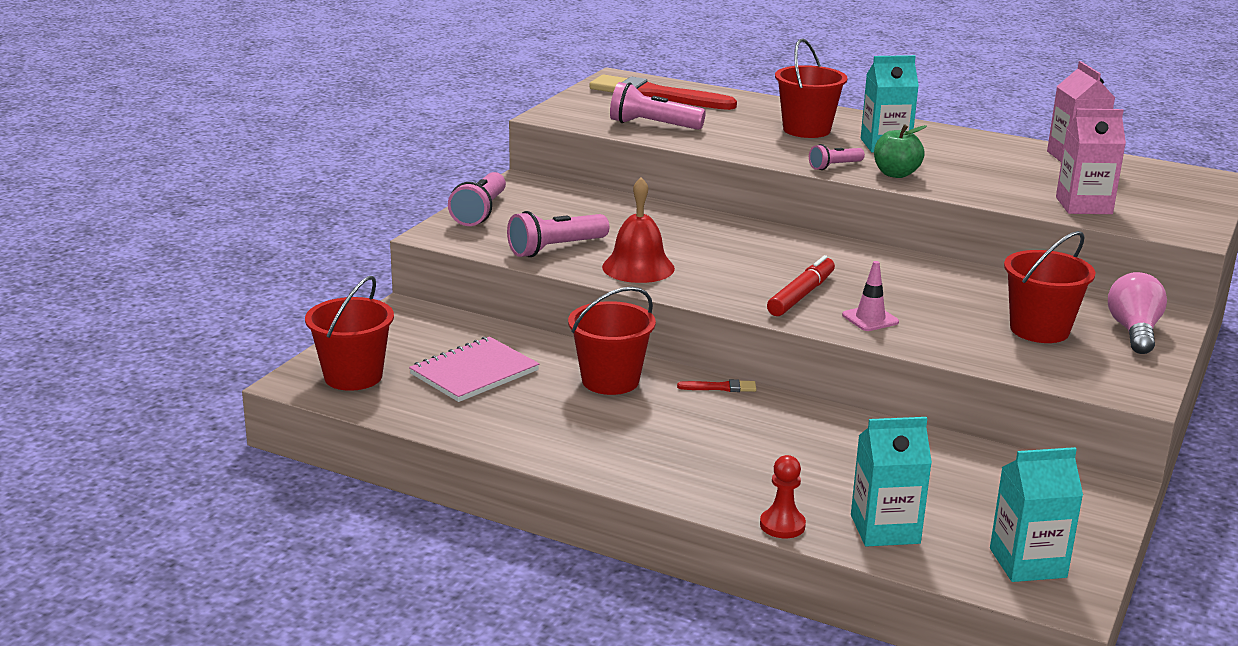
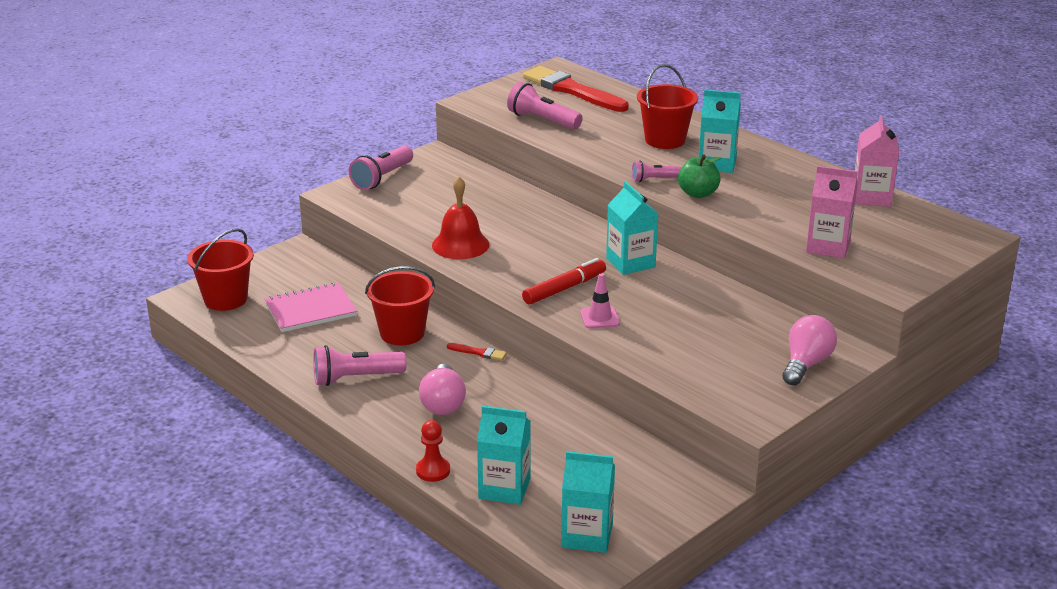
camera: 20 degrees right, 5 degrees up
(555, 249) = (412, 219): pink flashlight -> pink flashlight (355, 378)
(727, 448) = (443, 403): none -> pink light bulb
(848, 260) = (630, 263): none -> turquoise carton
(1039, 330) = (727, 350): red bucket -> none

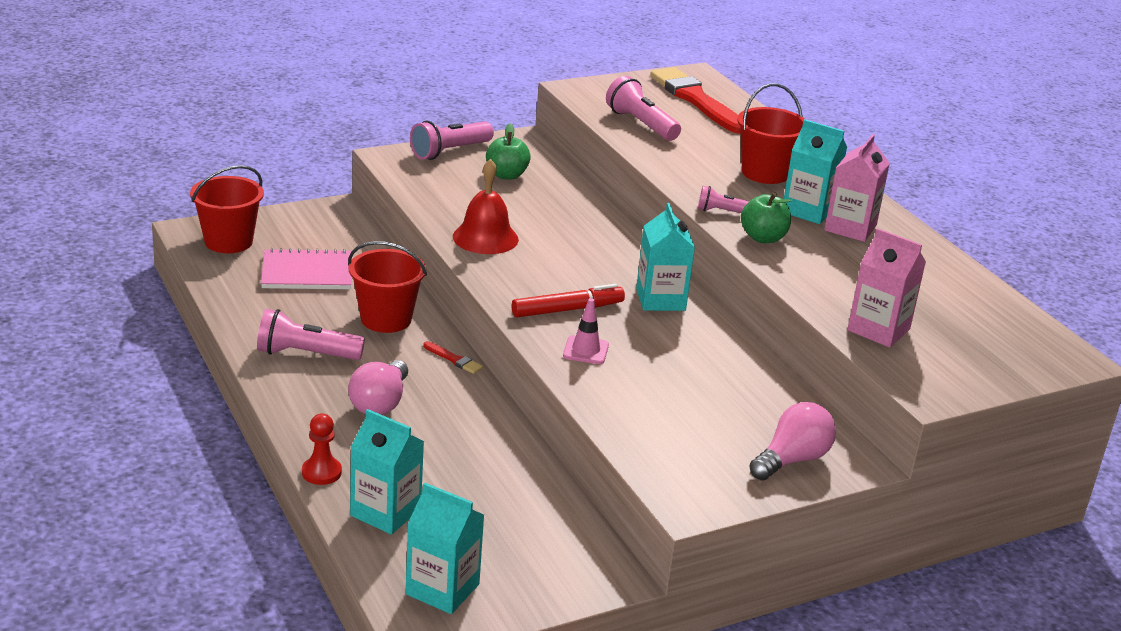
camera: 15 degrees right, 0 degrees up
(442, 188) = (506, 175): none -> green apple
(871, 197) = (969, 287): pink carton -> pink carton (850, 228)

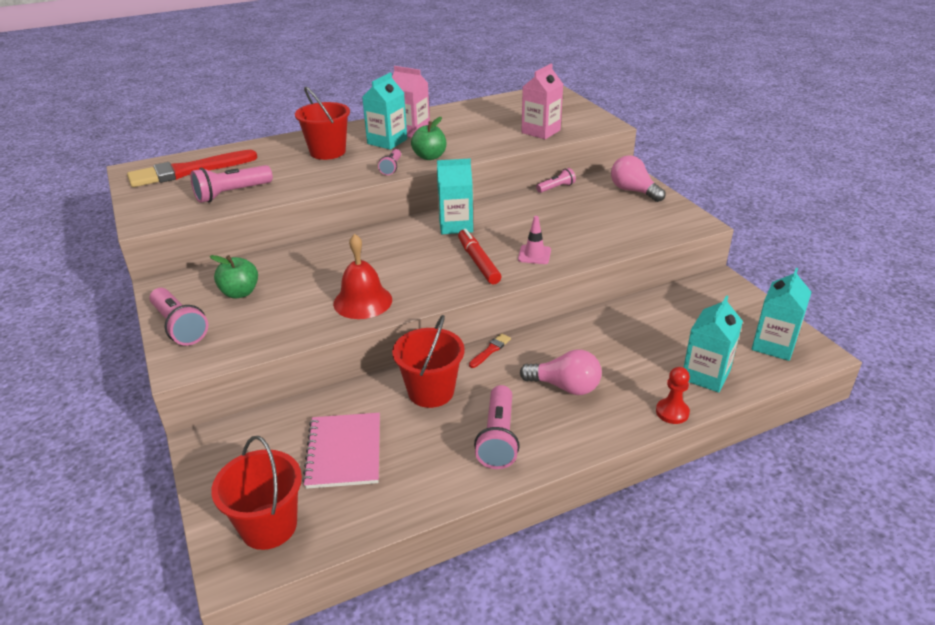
camera: 85 degrees left, 5 degrees up
(789, 388) = (556, 188): none -> pink flashlight

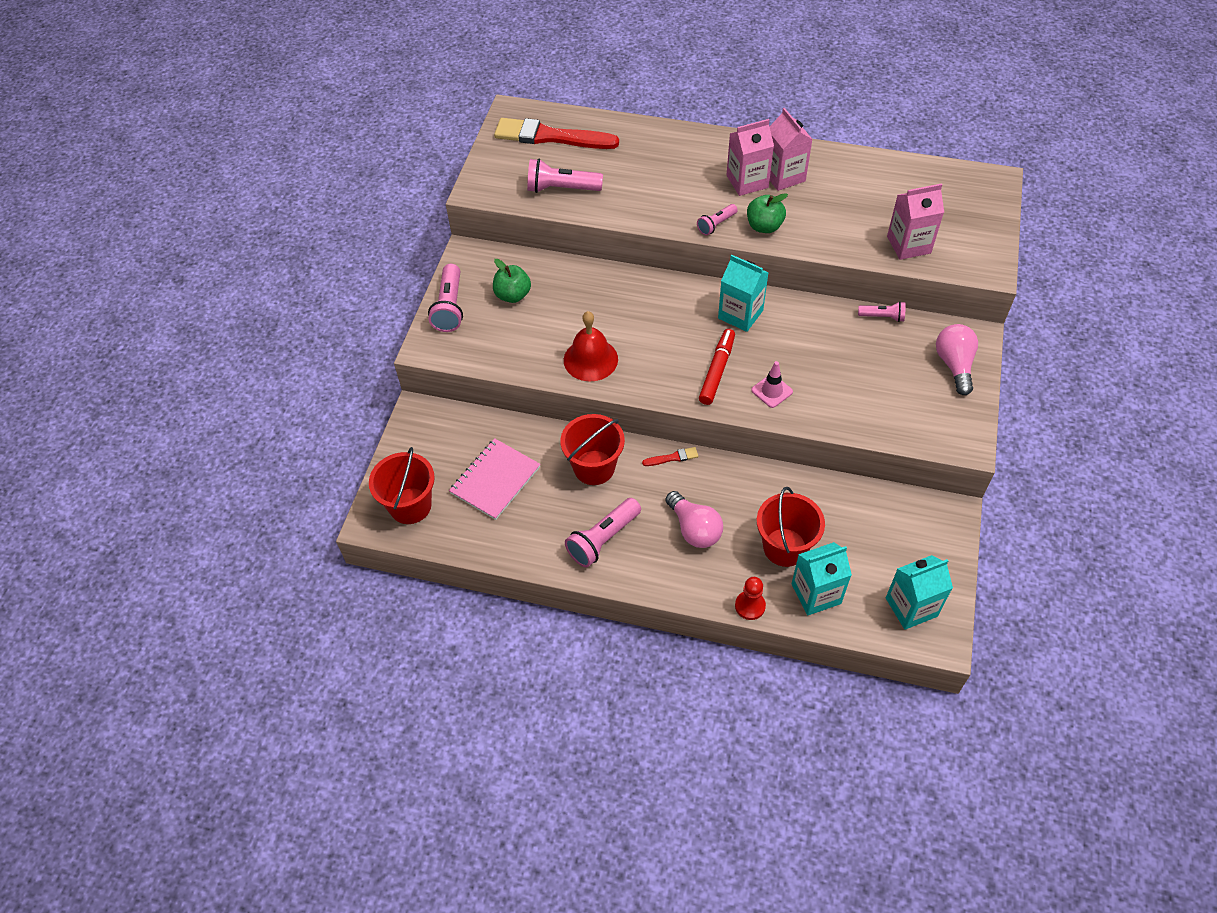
camera: 40 degrees right, 20 degrees up
(327, 152) = (682, 169): red bucket -> red bucket (785, 547)
(387, 141) = (747, 181): turquoise carton -> pink carton

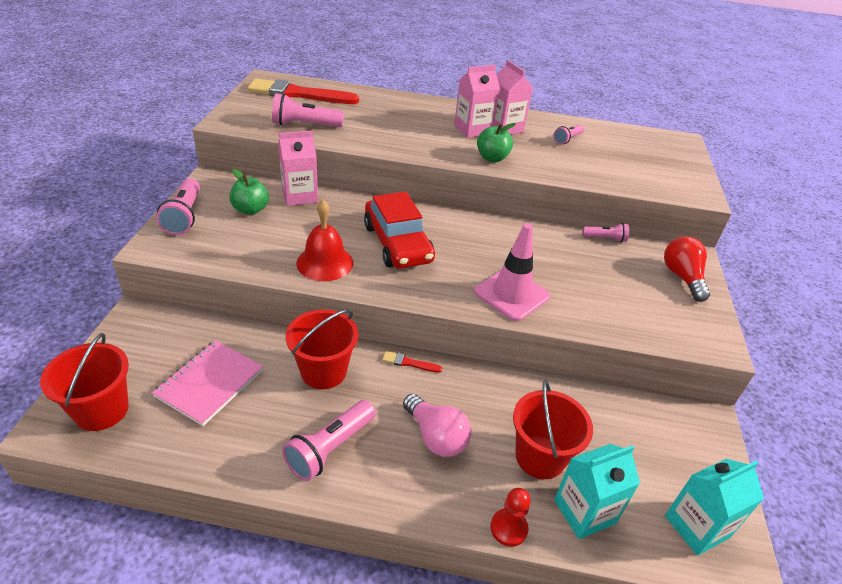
camera: 10 degrees left, 15 degrees down
(662, 333) = (397, 243): none -> red car
(672, 457) = (409, 363): red brush -> red brush turned 150 degrees counterclockwise
(716, 224) = (448, 155): pink flashlight -> pink flashlight (567, 139)
(717, 371) = (454, 276): red marker -> none
(740, 314) = (473, 232): turquoise carton -> none
(772, 391) = (511, 294): pink traffic cone -> pink traffic cone, size x1.80
(908, 245) = (624, 176): pink carton -> pink carton (300, 196)
(954, 365) = (682, 277): pink light bulb -> red light bulb

